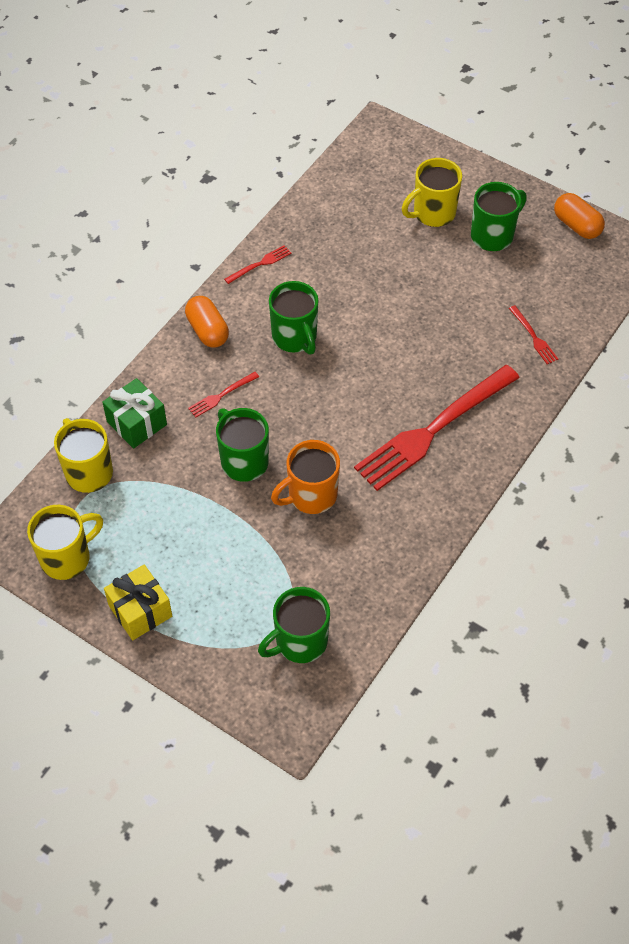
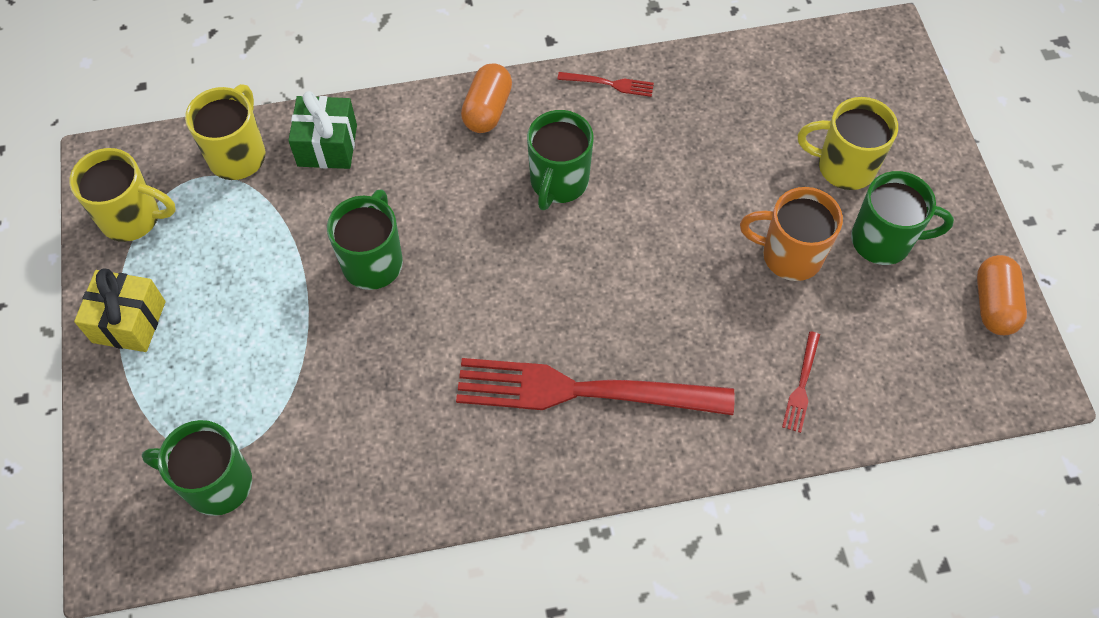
camera: 45 degrees right, 5 degrees up
(221, 395) = (427, 182): red fork -> none
(311, 495) = (392, 350): orange mug -> orange mug (789, 255)

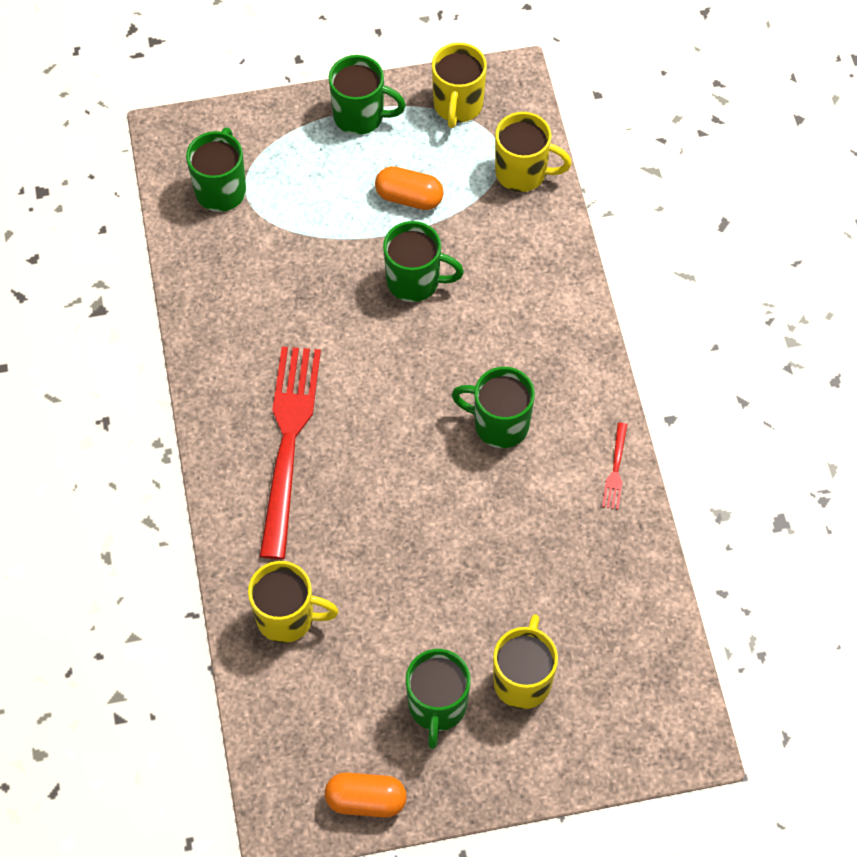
camera: 90 degrees right, 0 degrees up
(129, 322) = (360, 116): yellow gift -> green mug
(327, 145) = (535, 239): green gift -> none
(487, 110) = (580, 364): orange capsule -> orange capsule (409, 198)
(789, 255) = (421, 619): orange mug -> none
(801, 385) = (287, 617): red fork -> yellow mug

